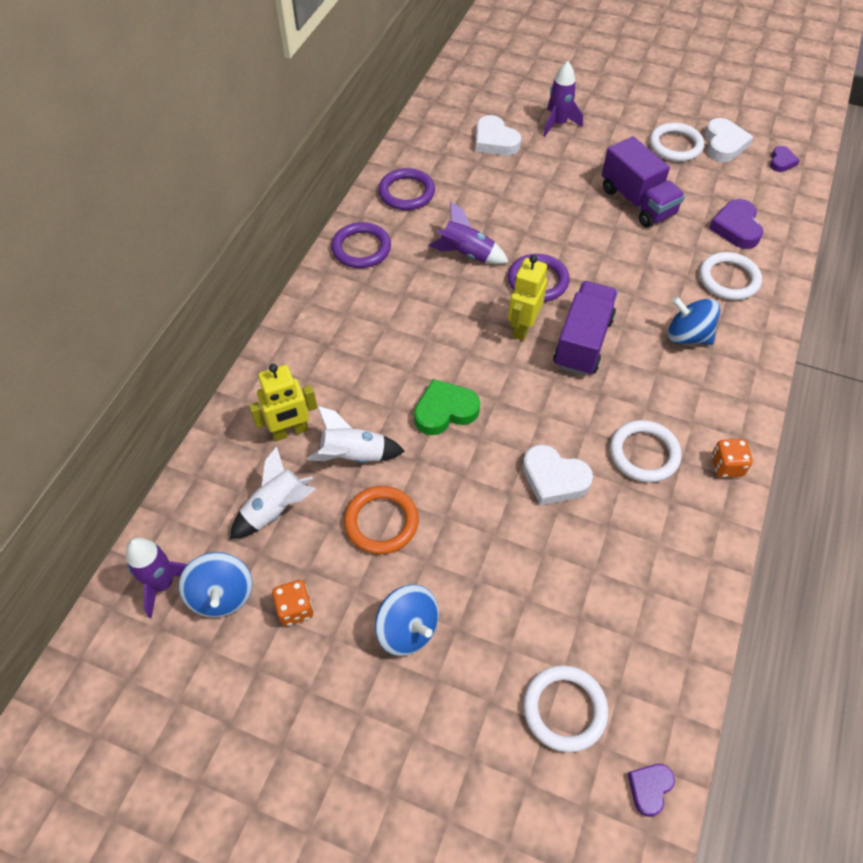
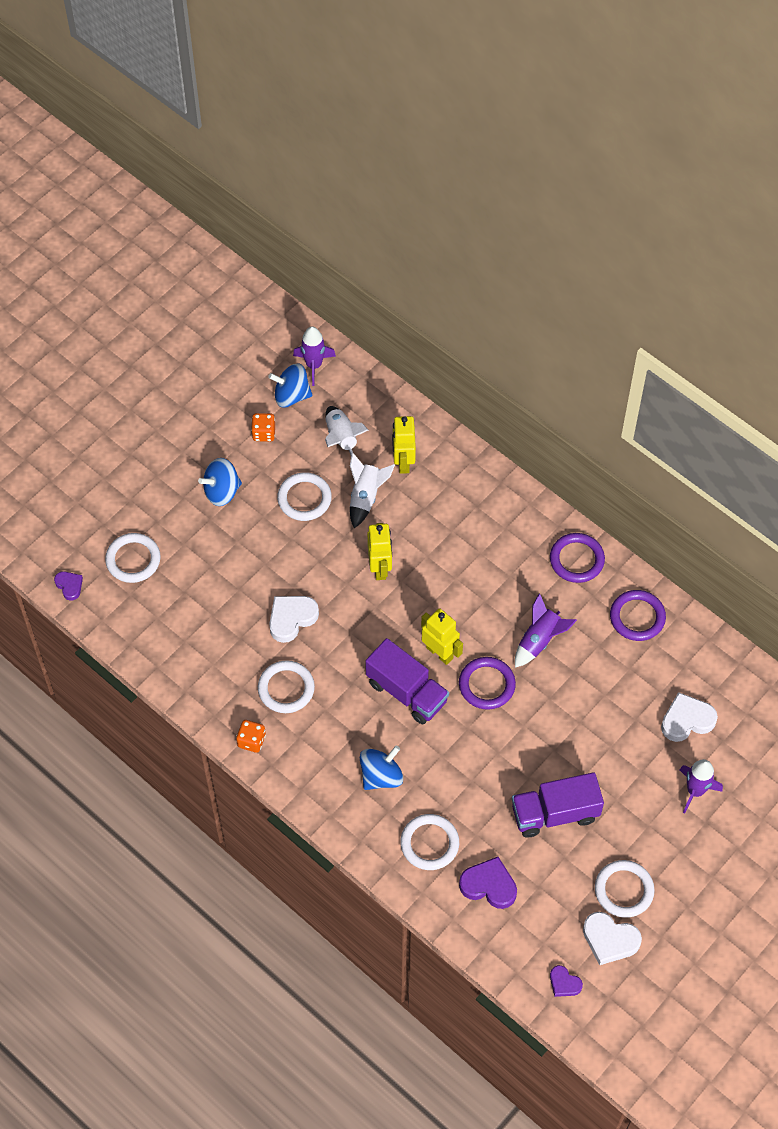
camera: 110 degrees right, 5 degrees up
(381, 522) = (304, 498): orange ring -> white ring
(445, 411) = (380, 568): green heart -> yellow robot

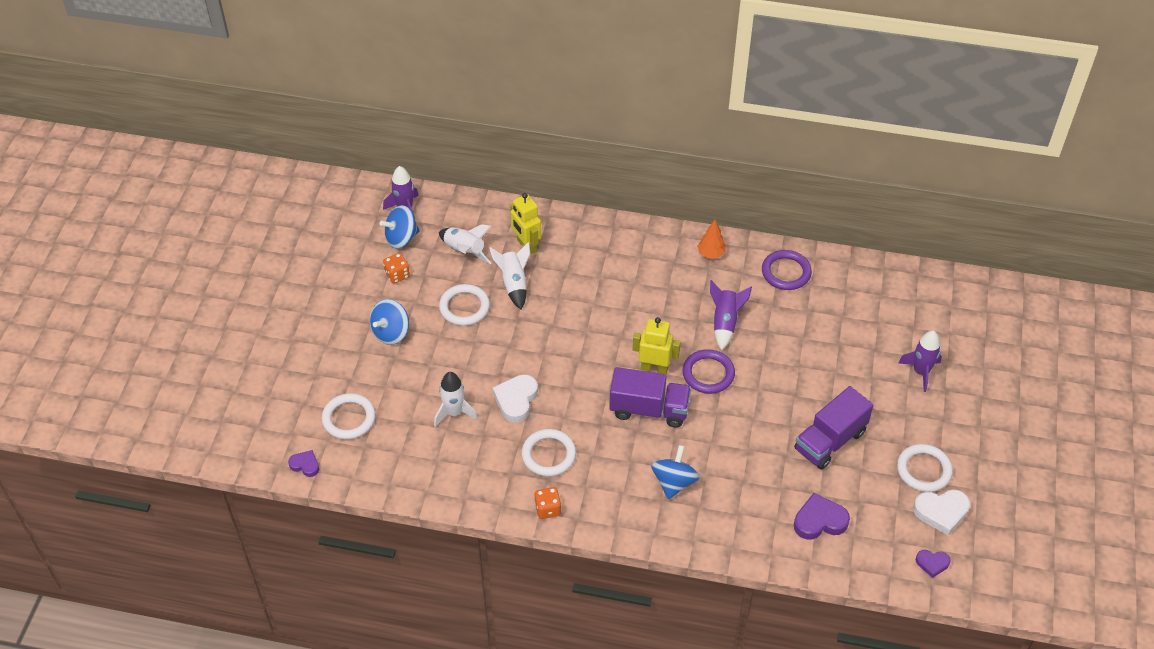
camera: 30 degrees left, 10 degrees down
(228, 602) = (454, 412): none -> white rocket
(380, 568) = (562, 329): yellow robot -> none
(429, 843) = (750, 513): white ring -> none
(576, 559) = (711, 253): purple ring -> orange tree
(687, 720) = (876, 326): white heart -> none

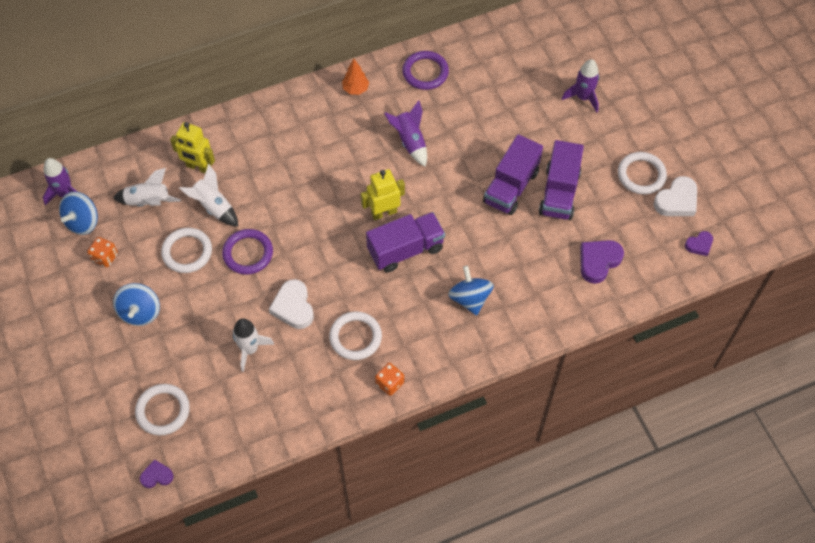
camera: 35 degrees left, 10 degrees up
(708, 374) = (429, 192): purple ring -> purple ring (248, 253)
(787, 411) = (511, 187): none -> purple truck

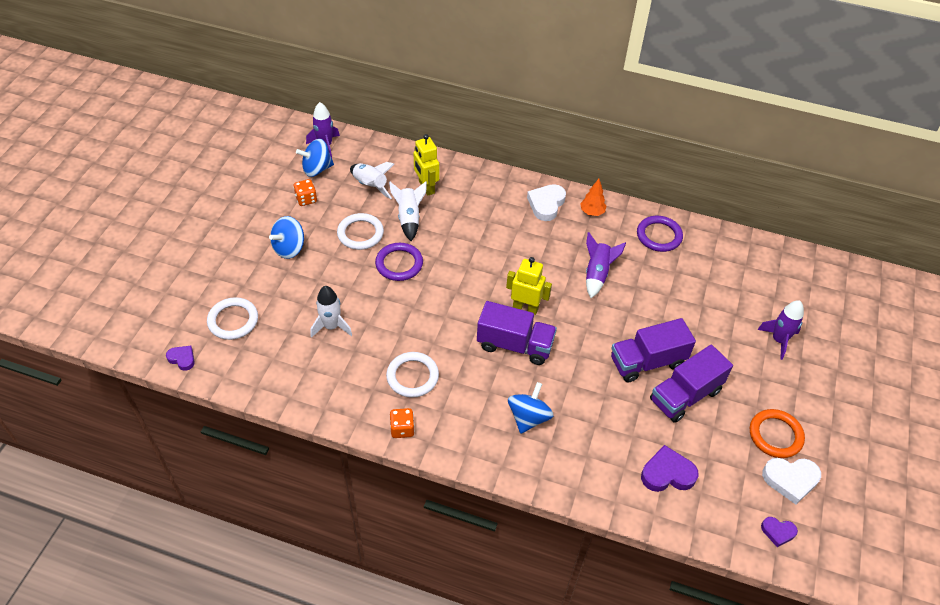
camera: 40 degrees right, 10 degrees down
(293, 307) = (391, 322): white heart -> white heart (546, 204)
(641, 175) = (775, 435): white ring -> orange ring

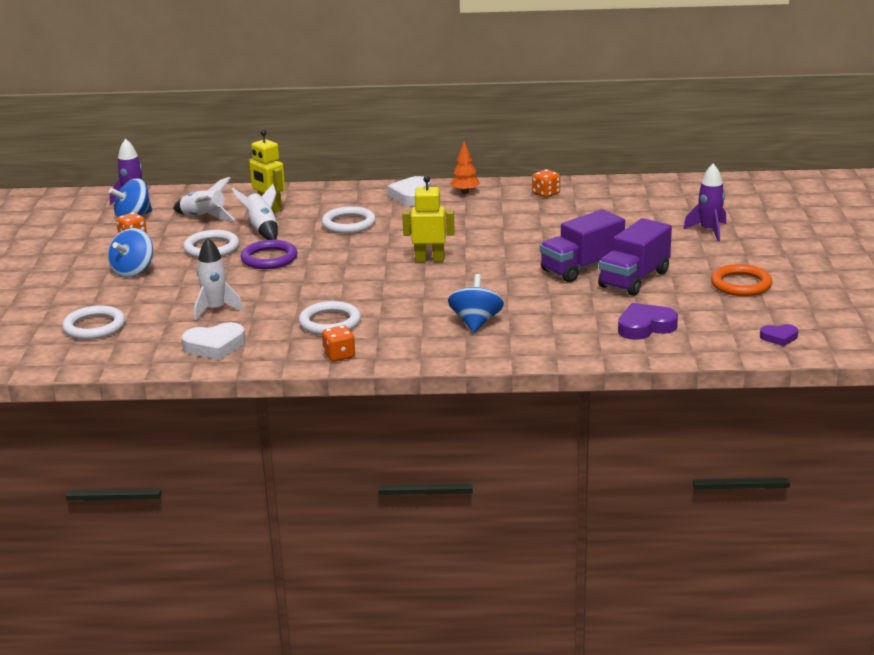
camera: 15 degrees left, 25 degrees down
(182, 359) = (47, 361): purple heart -> none
(480, 231) = (348, 224): none -> white ring
(515, 345) = (432, 283): purple truck -> none
(597, 274) = (494, 226): purple rocket -> none
(659, 236) = (546, 194): purple ring -> orange dice
(790, 480) = (772, 306): white heart -> white heart (214, 346)

